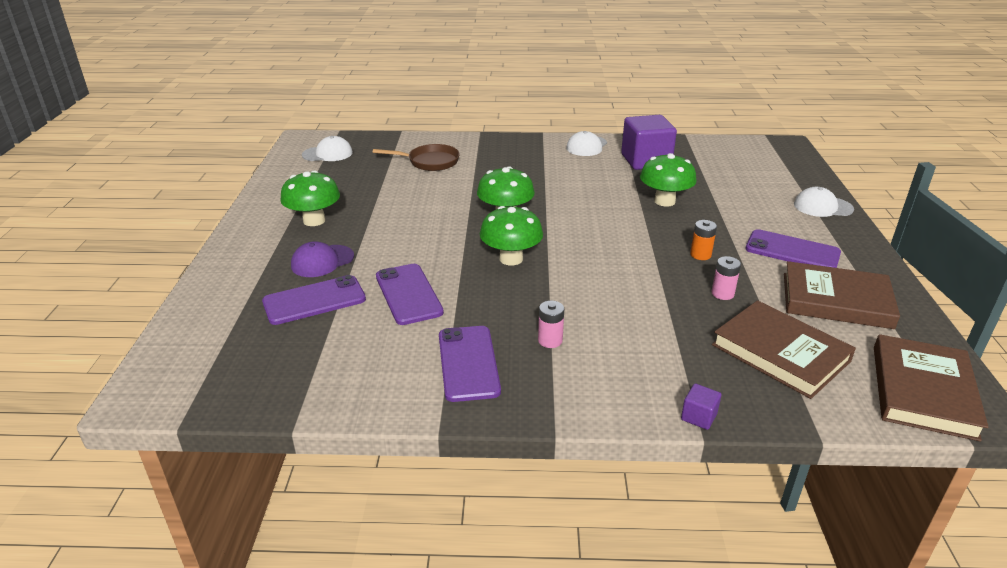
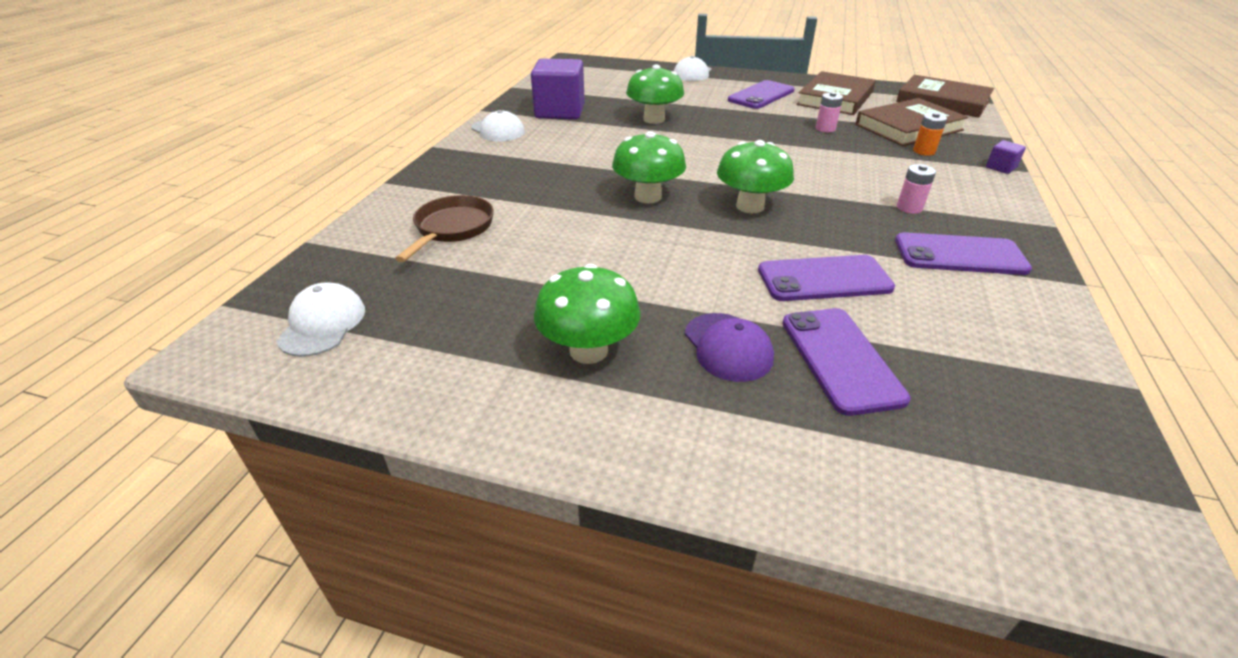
camera: 75 degrees left, 5 degrees up
(700, 255) = (760, 124): orange battery -> orange battery (924, 151)

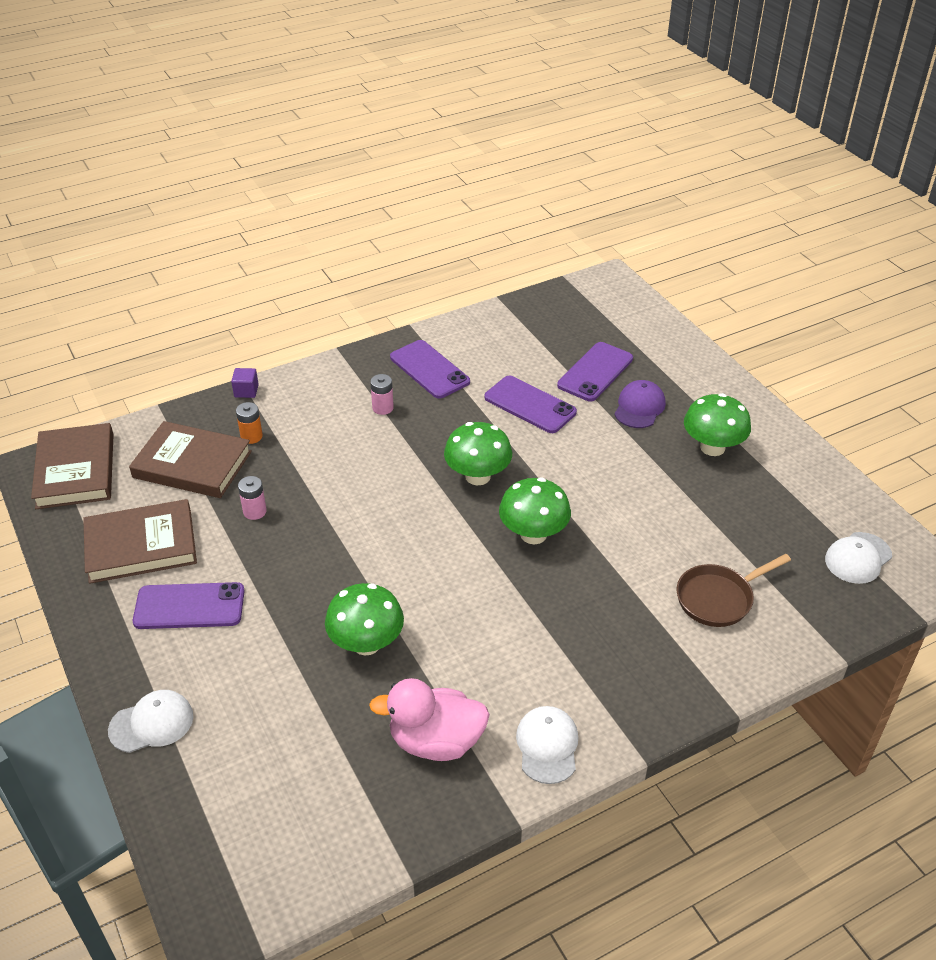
camera: 135 degrees left, 5 degrees up
(560, 111) = (436, 741): purple cube -> pink duck

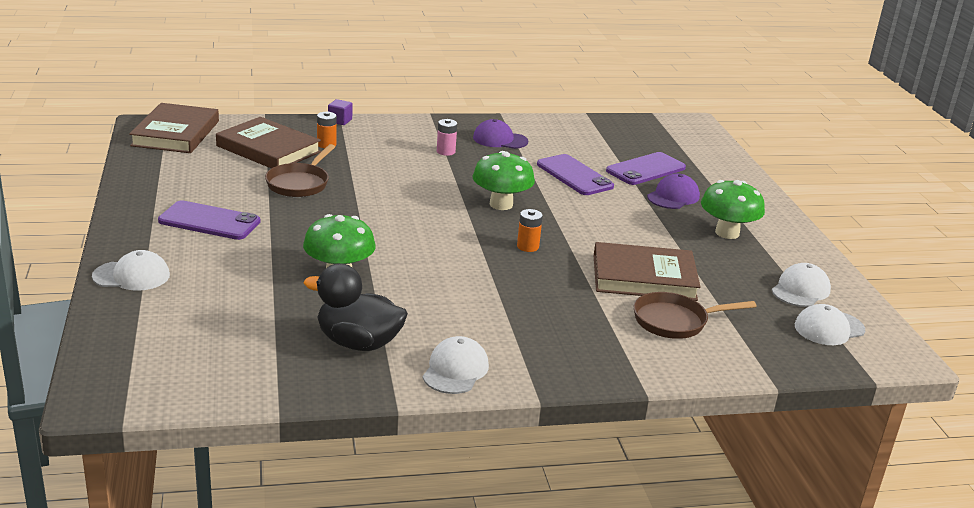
camera: 15 degrees right, 15 degrees down
(141, 545) = (196, 182): brown book -> brown book (644, 277)
(255, 511) = (299, 183): pink battery -> brown pan
(429, 370) = (500, 139): purple phone -> purple cap
(436, 741) = (358, 343): pink duck -> black duck
(533, 534) = (527, 246): green mushroom -> orange battery
(812, 511) = (800, 290): none -> white cap

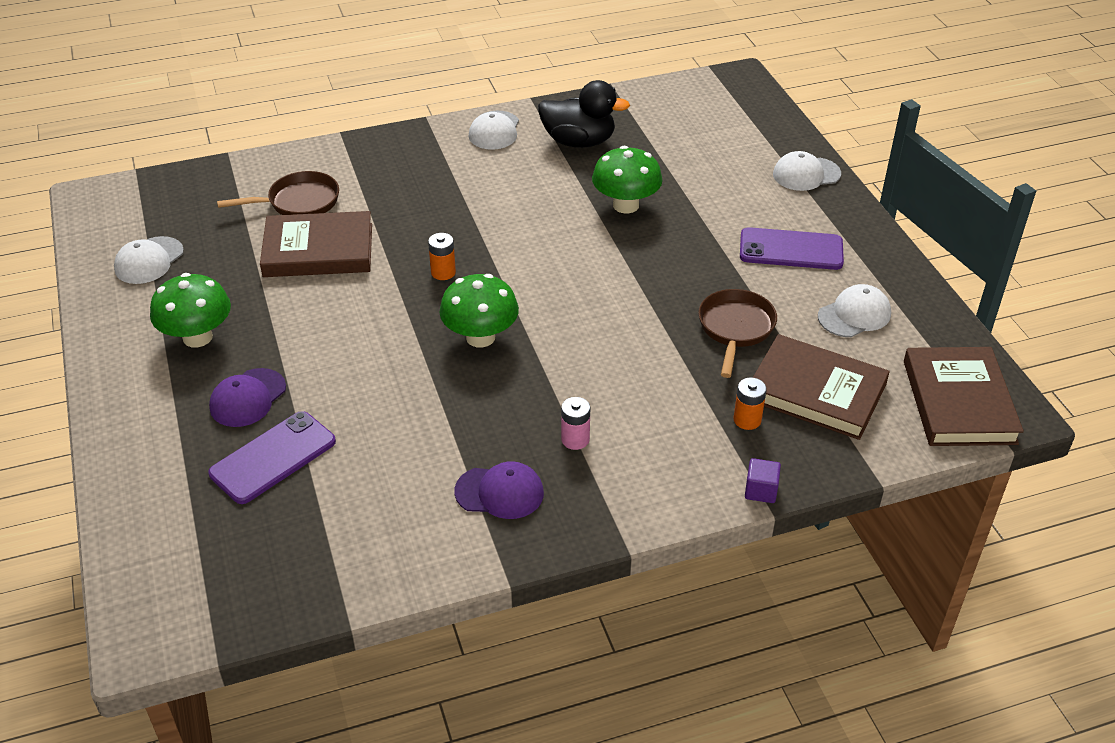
camera: 175 degrees right, 15 degrees up
(574, 175) = (383, 419): purple phone -> none
(829, 328) = (145, 217): white cap -> white cap (854, 315)

